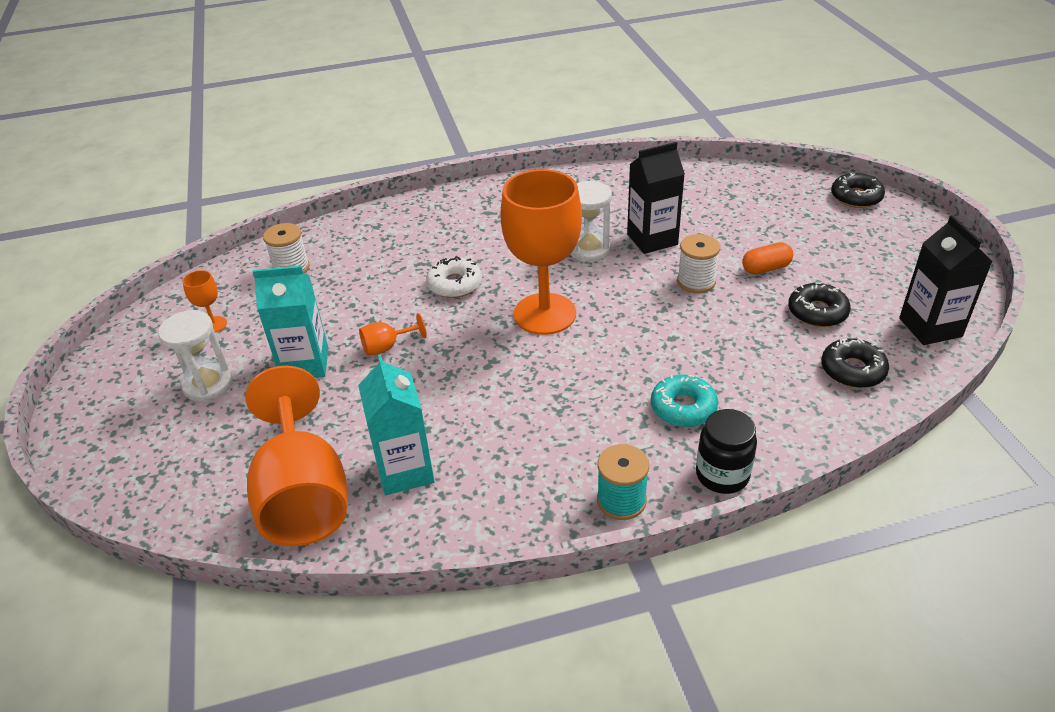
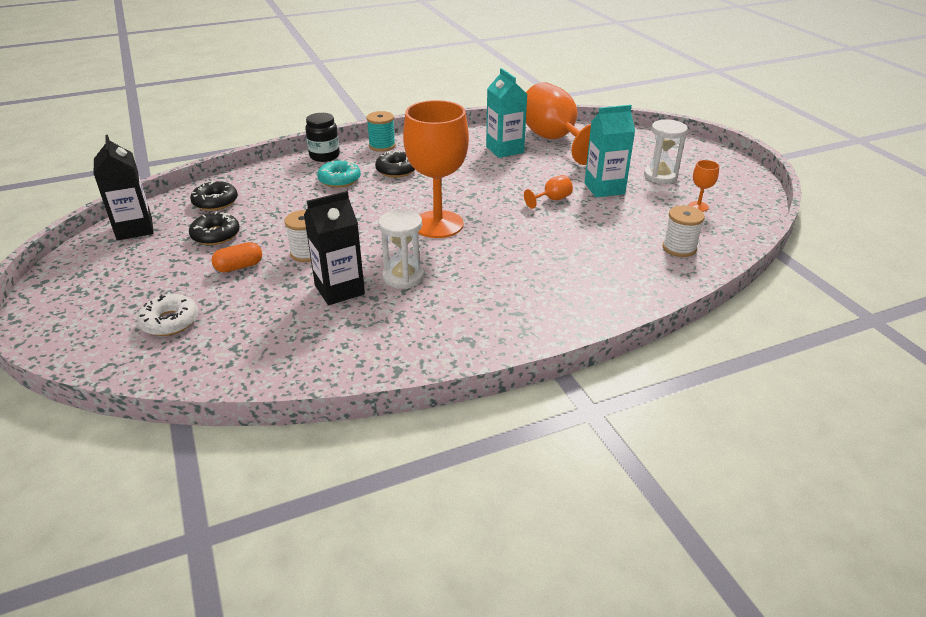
camera: 170 degrees right, 5 degrees down
(455, 284) = (521, 242): white donut -> white donut (170, 322)
(856, 197) = (88, 351): black donut -> black donut (396, 170)

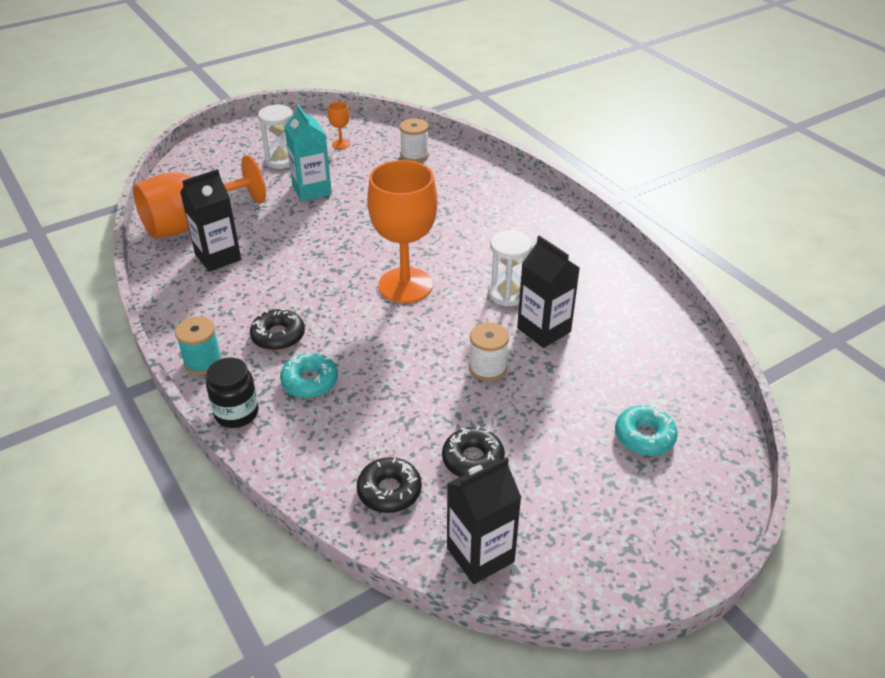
camera: 100 degrees left, 5 degrees up
(170, 322) = (644, 436): white donut -> turquoise donut
(239, 267) = (531, 415): orange capsule -> none
(504, 150) = (218, 257): turquoise carton -> black carton
(552, 200) = (340, 219): orange goblet -> none

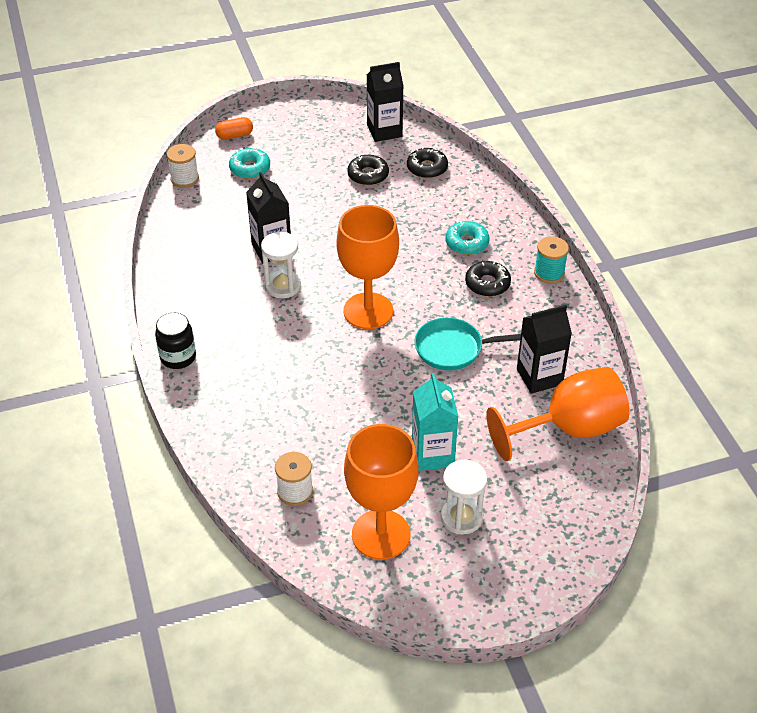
camera: 165 degrees left, 5 degrees up
(236, 413) = (523, 230): black jar -> black jar (178, 357)
(307, 266) = (453, 348): none -> turquoise pan
(341, 144) = (381, 534): orange goblet -> orange goblet, size x2.46
(487, 368) = (330, 229): white spool -> white spool (184, 179)
(708, 491) = (234, 135): none -> orange capsule

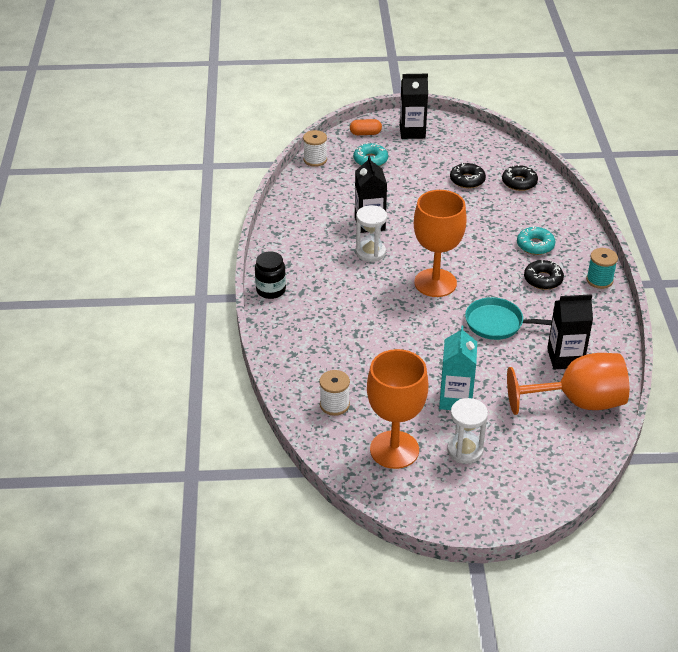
camera: 15 degrees right, 5 degrees down
(384, 131) = (491, 148): black carton -> black carton (412, 132)

